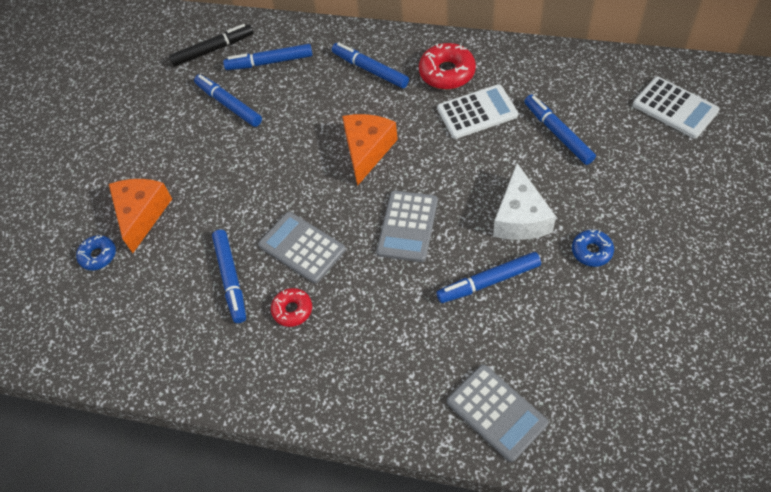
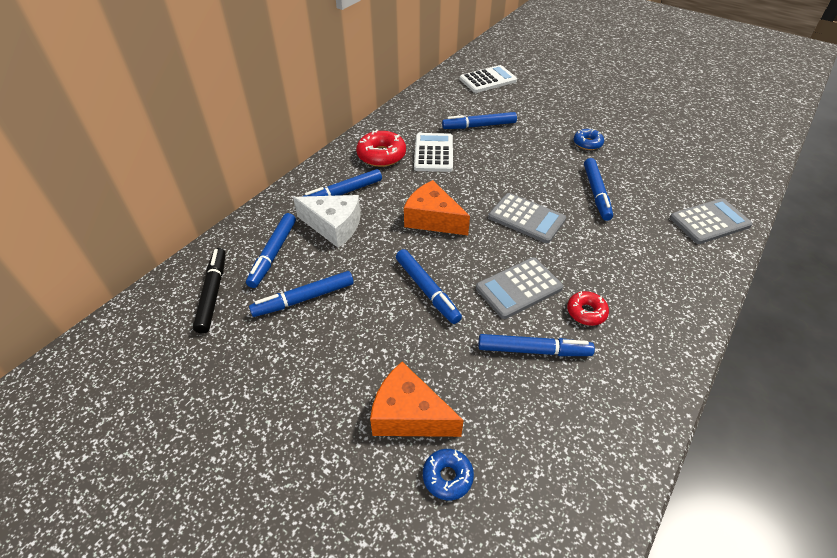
camera: 75 degrees left, 10 degrees down
(271, 180) = (427, 290): none -> blue marker
(520, 217) = (545, 163): white cheese -> white cheese (333, 226)

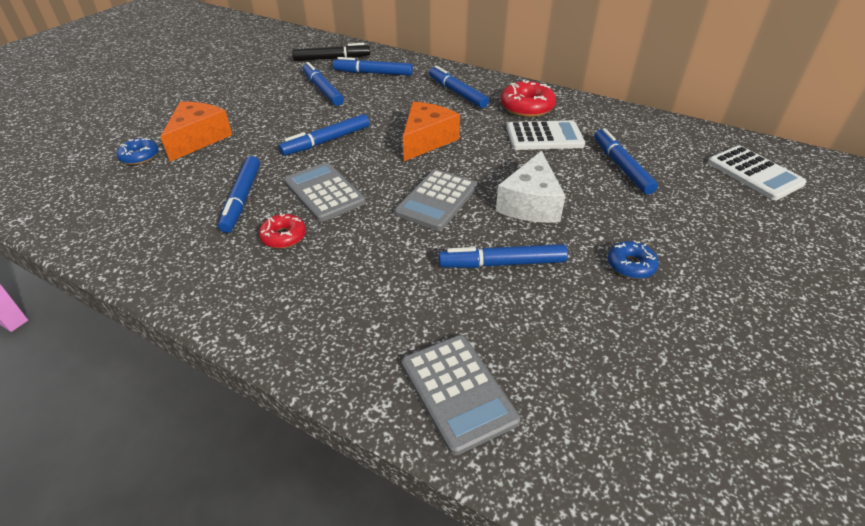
camera: 85 degrees right, 5 degrees down
(333, 226) = (409, 93): white cheese -> white cheese (530, 203)

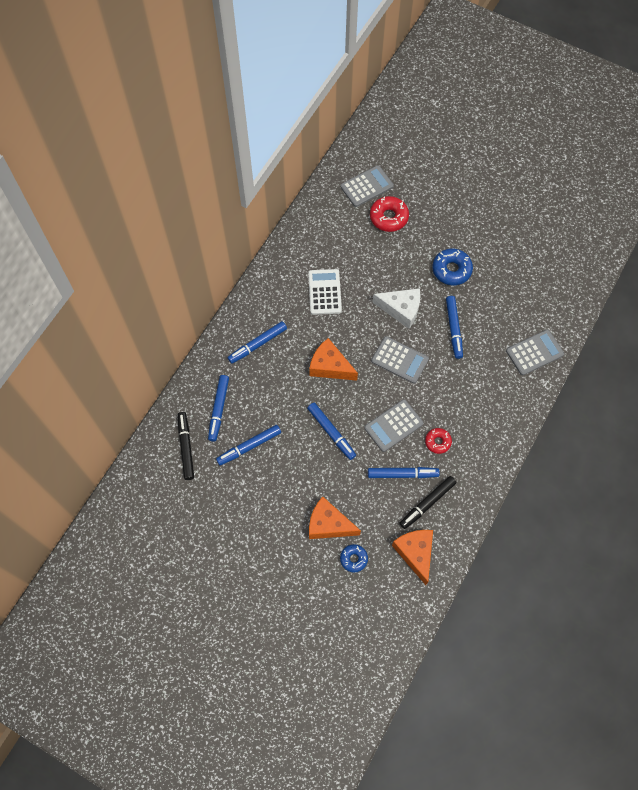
camera: 90 degrees left, 25 degrees up
(111, 208) = (415, 553): none -> orange cheese
(182, 222) = (427, 503): none -> black marker
(526, 107) = (282, 298): red donut -> red donut (388, 217)
(621, 167) = (361, 254): blue marker -> none
(630, 265) = (451, 270): blue donut -> blue donut, size x1.63
(754, 173) = (367, 186): white calculator -> grey calculator

